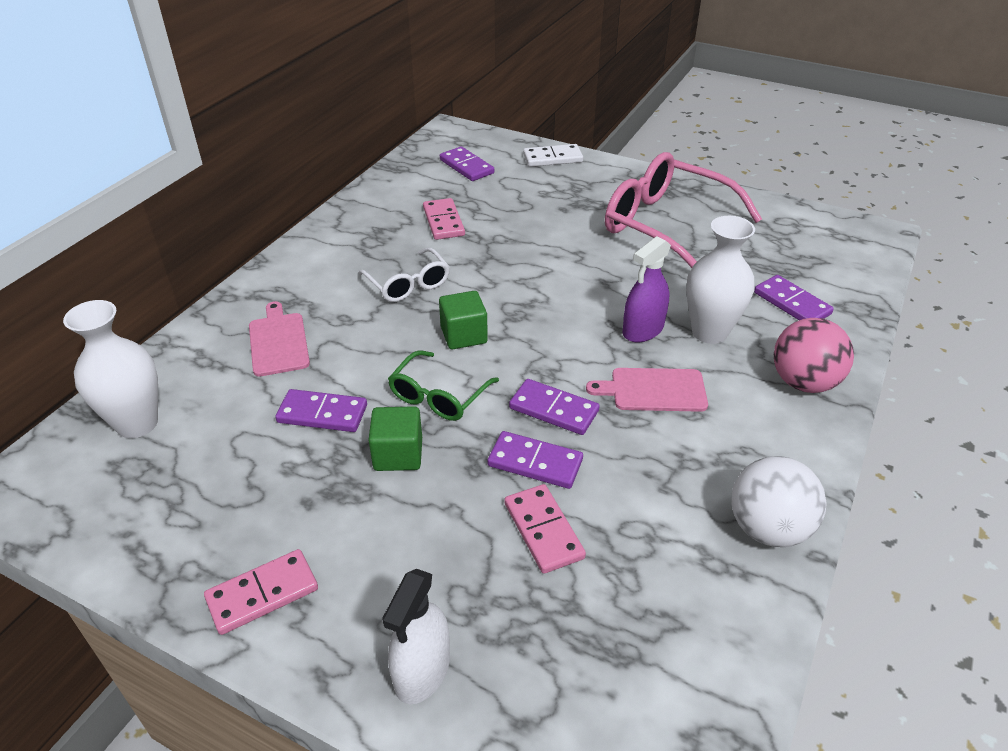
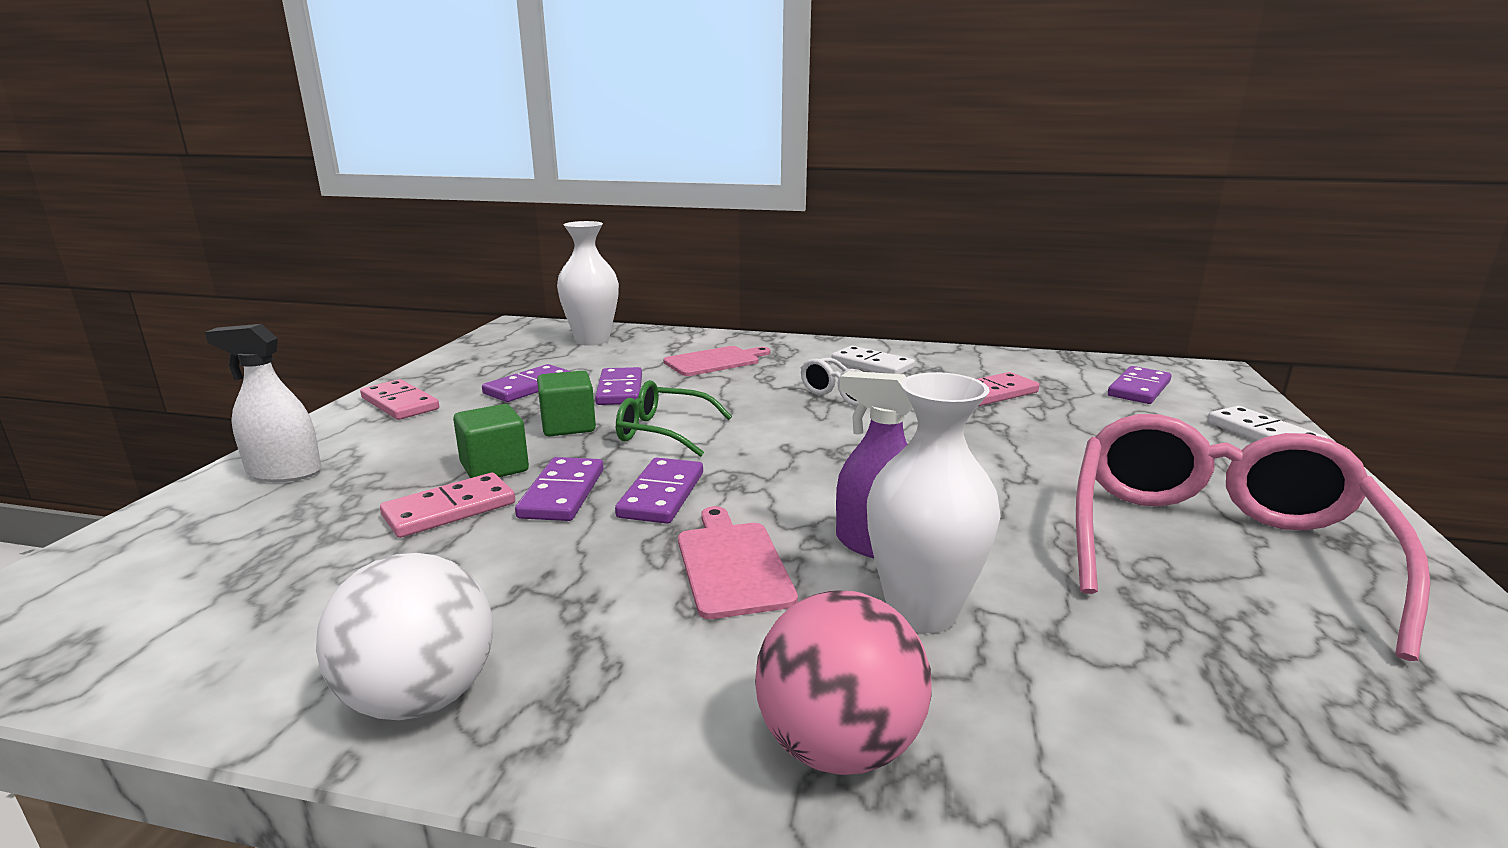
camera: 75 degrees right, 20 degrees down
(350, 257) = (872, 365): none -> white domino
(464, 335) = (777, 430): green cube -> green cube (494, 467)
(791, 303) = (1124, 725): purple domino -> purple domino (529, 387)

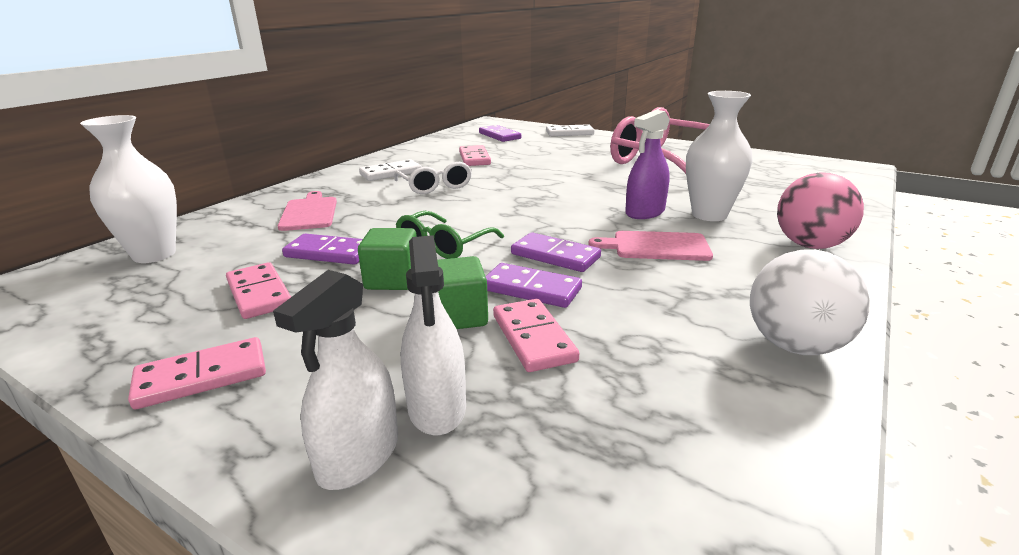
camera: 70 degrees left, 5 degrees up
(337, 487) = (437, 407): none -> white spray bottle
(529, 387) = (259, 294): purple domino -> pink domino

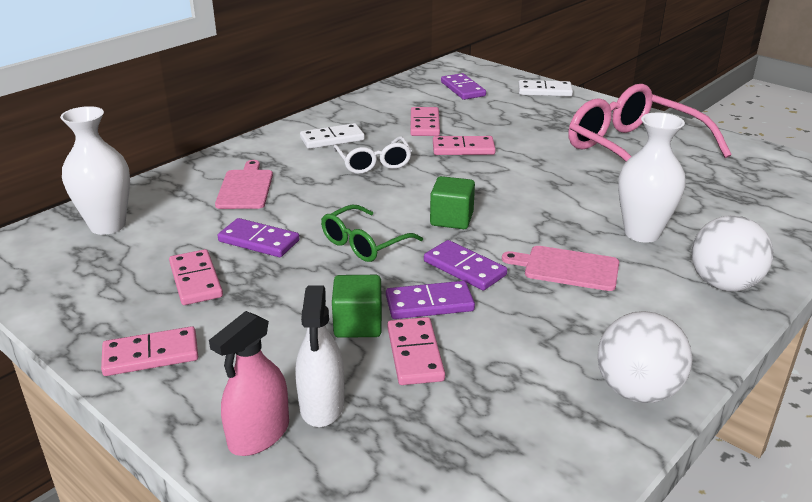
camera: 10 degrees right, 5 degrees up
(358, 456) = (259, 434): white spray bottle -> pink spray bottle
(392, 280) = (310, 278): green cube -> green cube (451, 219)
(516, 171) = (463, 149): none -> pink domino
(531, 289) = (429, 304): purple domino -> purple domino turned 45 degrees counterclockwise
(645, 212) = (576, 222): purple spray bottle -> none
(810, 245) = (723, 284): pink ball -> white ball

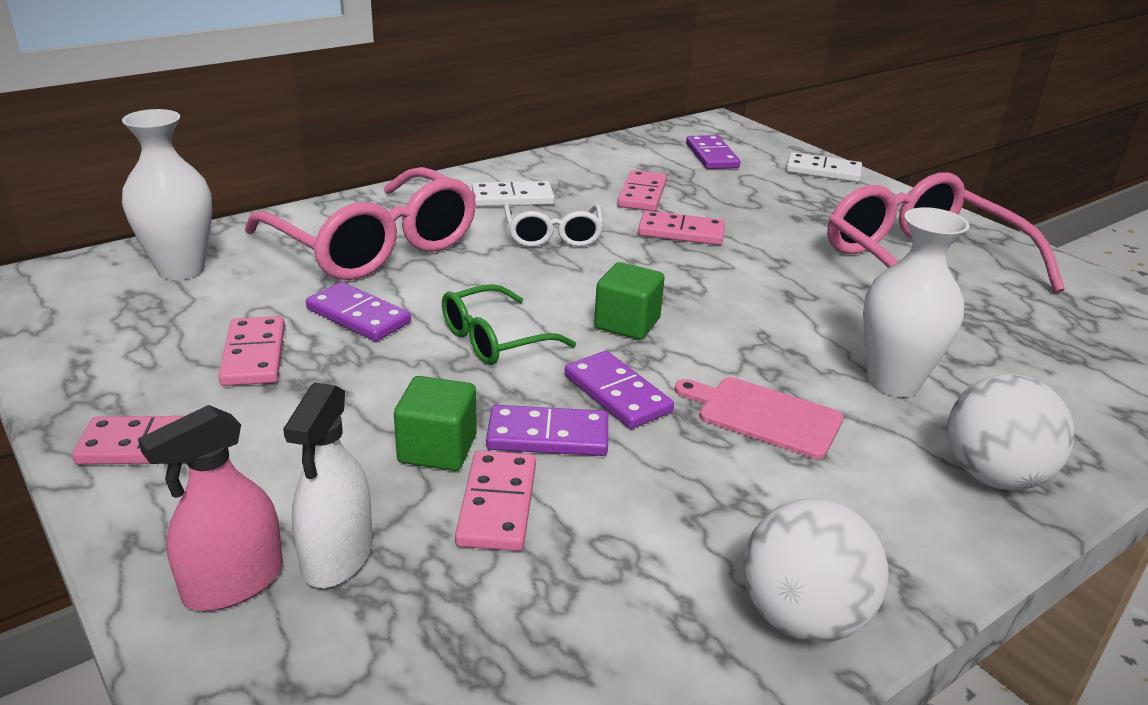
camera: 10 degrees right, 0 degrees up
(245, 188) = (373, 245): pink cutting board -> pink glasses

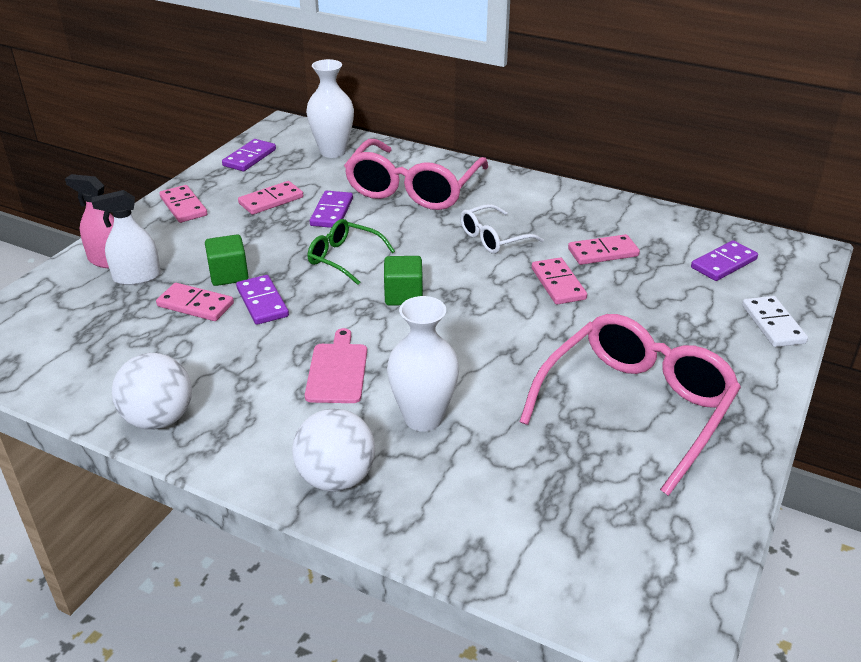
camera: 65 degrees right, 5 degrees up
(497, 504) = (195, 305): pink domino -> pink domino turned 45 degrees clockwise
(512, 198) = (531, 208): white domino -> none
(617, 394) = (320, 313): purple domino -> purple domino (249, 158)

